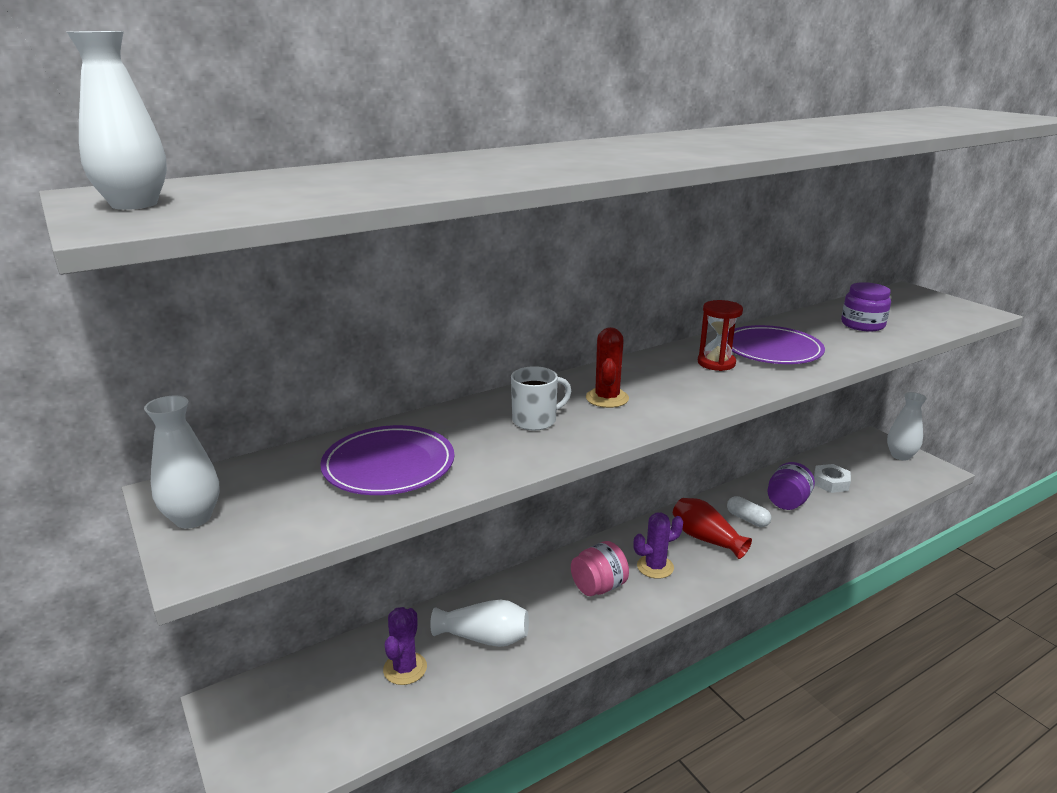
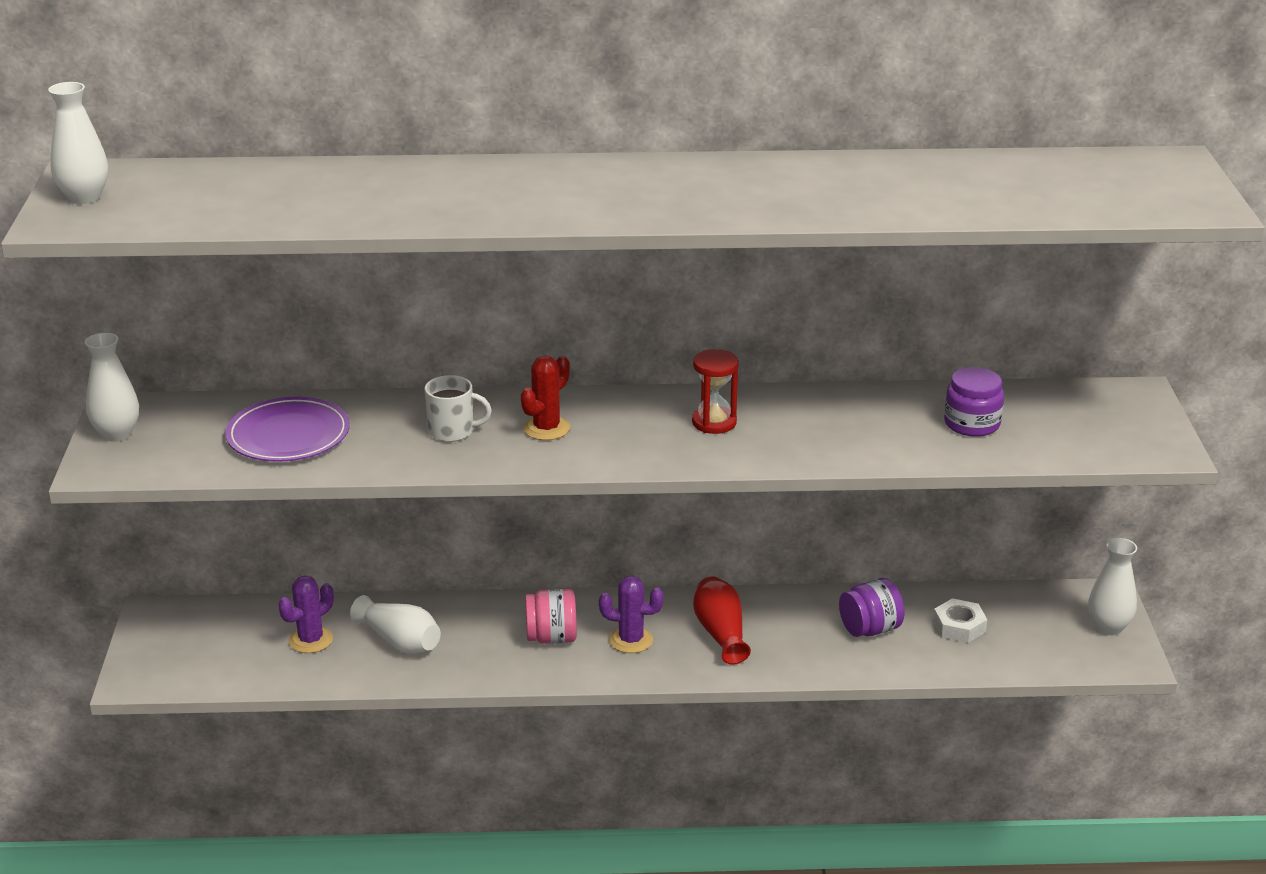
camera: 30 degrees right, 5 degrees up
(747, 519) = (795, 630): white capsule -> none
(772, 350) = (802, 424): purple plate -> none

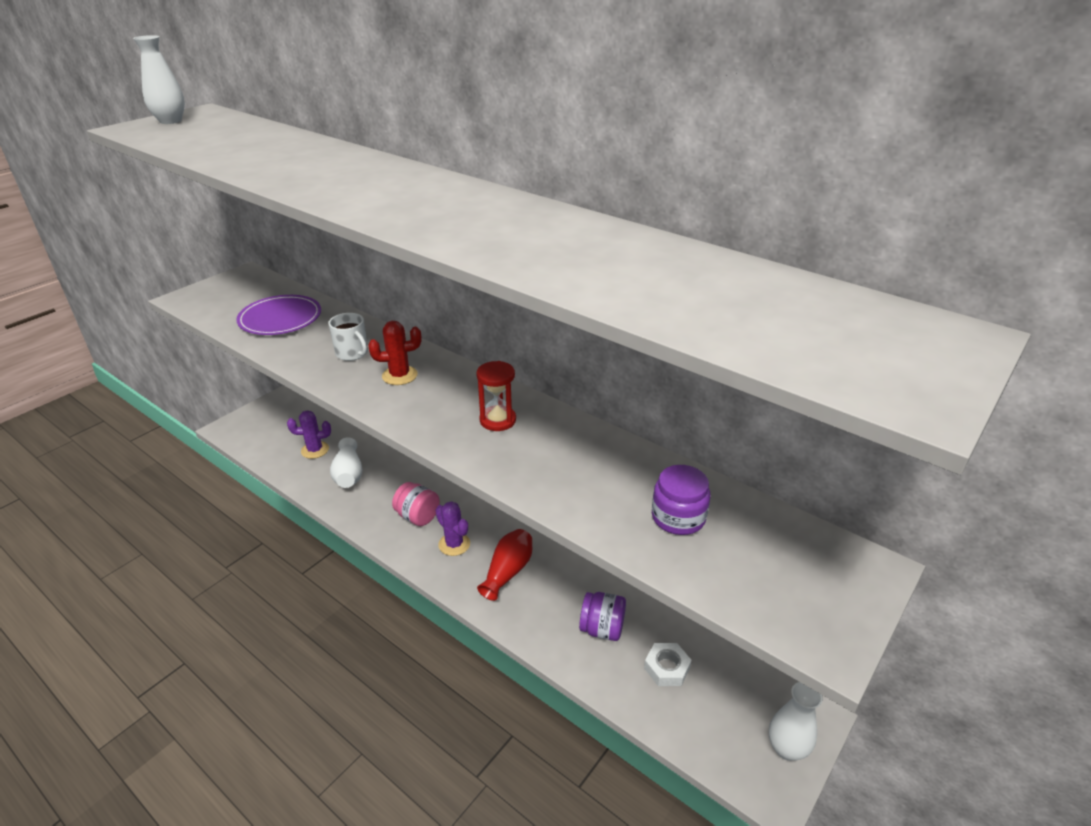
camera: 40 degrees right, 5 degrees up
(117, 434) = (221, 285): white vase -> none

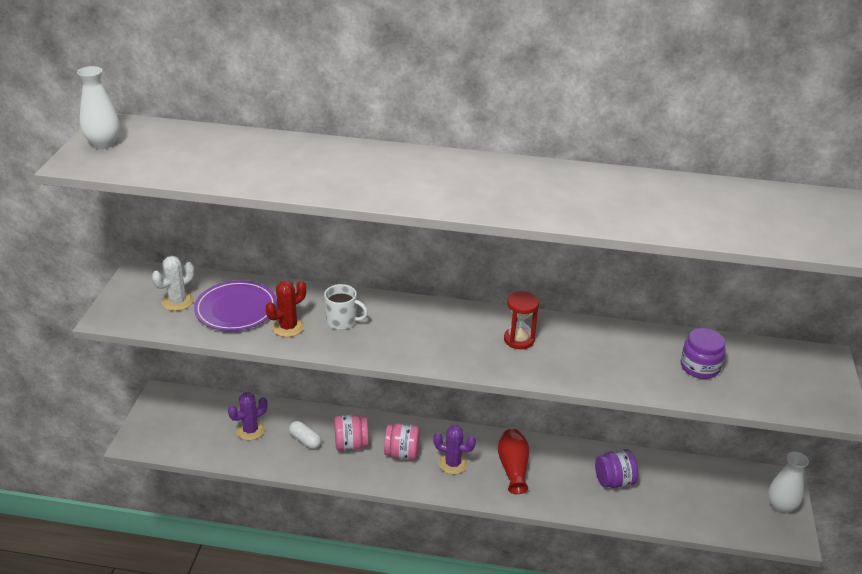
camera: 30 degrees left, 0 degrees up
(245, 301) = (177, 302): none -> white cactus
(348, 474) = (305, 440): white vase -> white capsule
(382, 492) = (351, 444): none -> pink jar
(399, 375) = (404, 328): red cactus -> red cactus (288, 327)
(667, 668) = (676, 489): white nut -> none

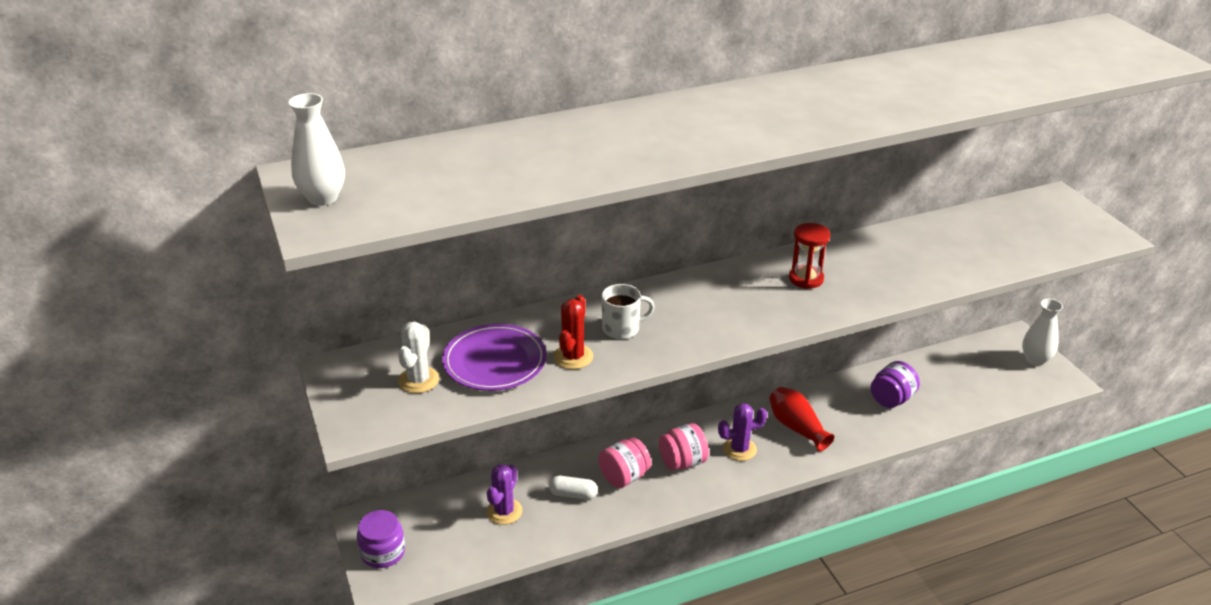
camera: 30 degrees left, 0 degrees up
(699, 367) = (976, 242): purple jar -> purple jar (383, 552)

